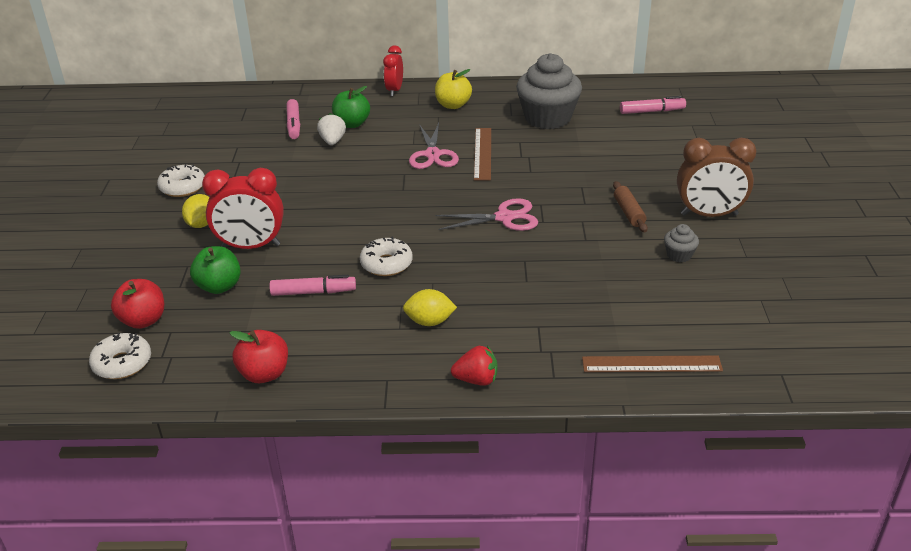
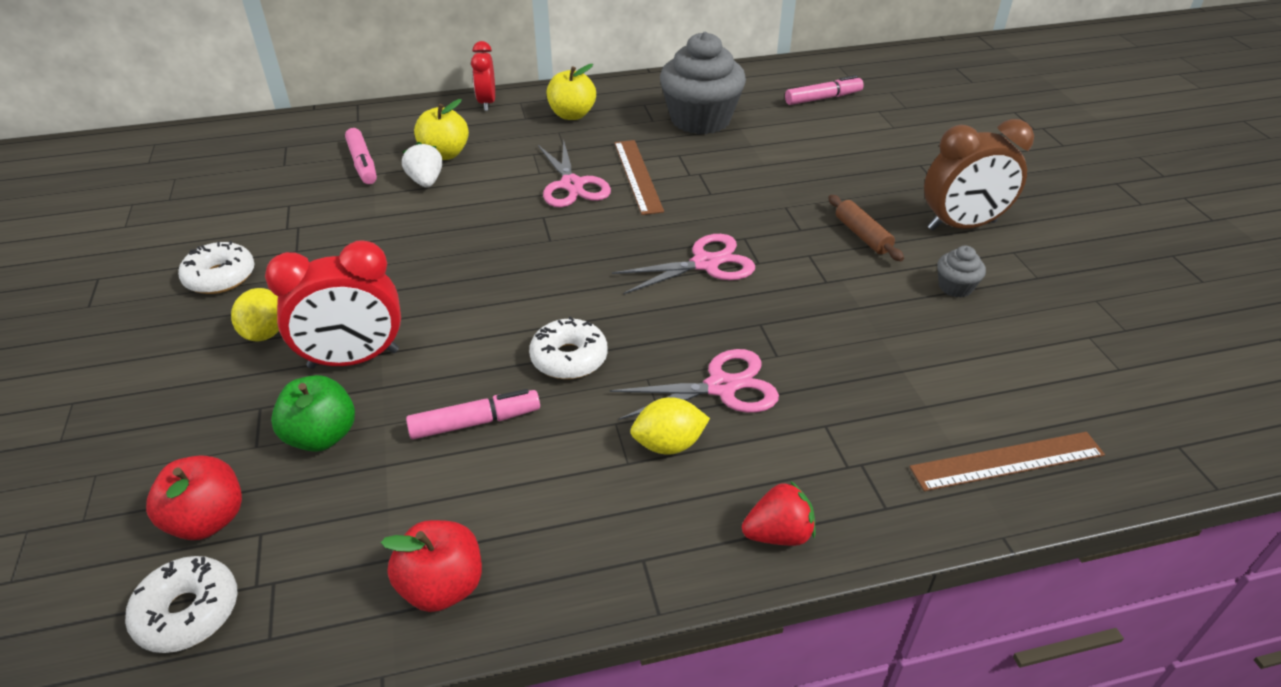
camera: 15 degrees left, 5 degrees up
(352, 124) = (444, 154): green apple -> yellow apple
(479, 294) = (721, 387): none -> pink scissors

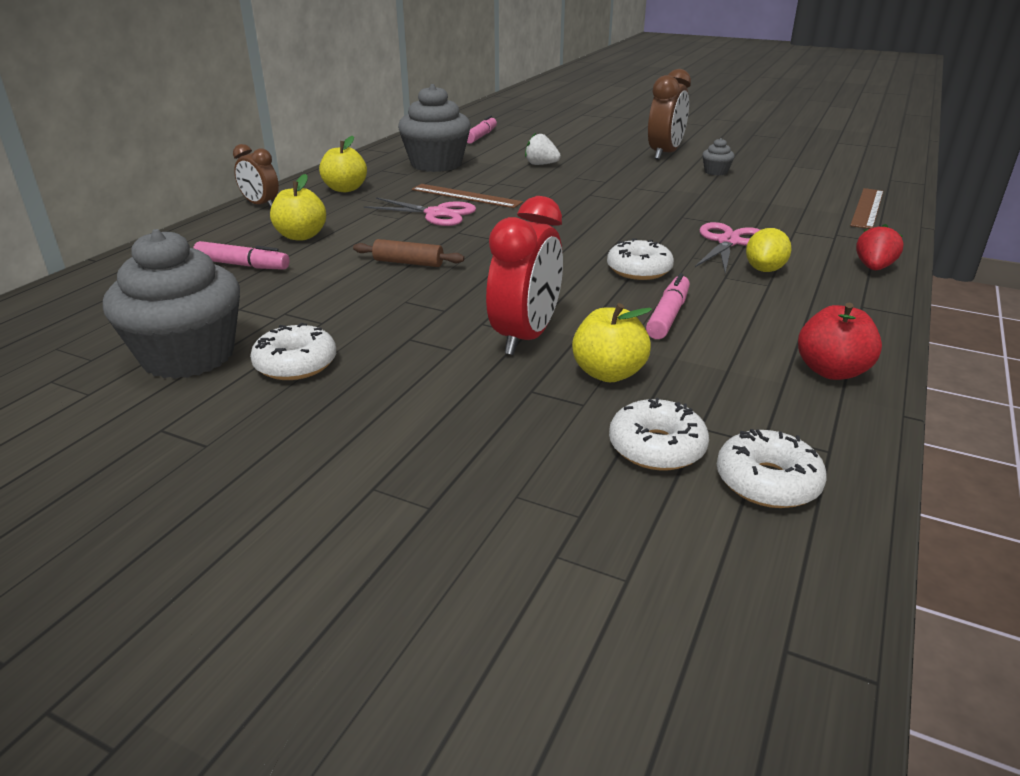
camera: 50 degrees left, 10 degrees down
(200, 229) = (188, 356): none -> grey cupcake
(208, 520) = (656, 447): red apple -> white donut
(265, 333) = (425, 364): yellow lemon -> none
(322, 436) = (608, 373): green apple -> yellow apple
(426, 181) = (326, 252): white strawberry -> white strawberry (541, 164)
(487, 103) = (261, 205): red clock -> brown clock
(705, 263) = (599, 210): pink scissors -> none
(862, 235) = (637, 172): brown rolling pin -> brown rolling pin (408, 263)

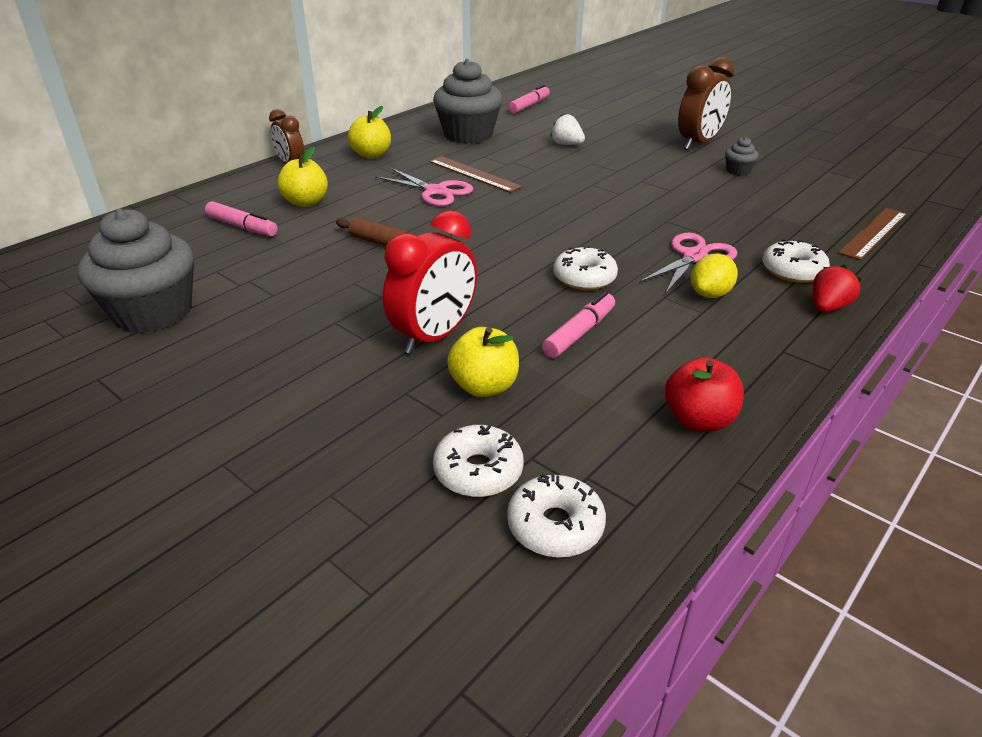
camera: 15 degrees right, 5 degrees up
(296, 364) = (229, 334): white donut -> white donut (793, 271)

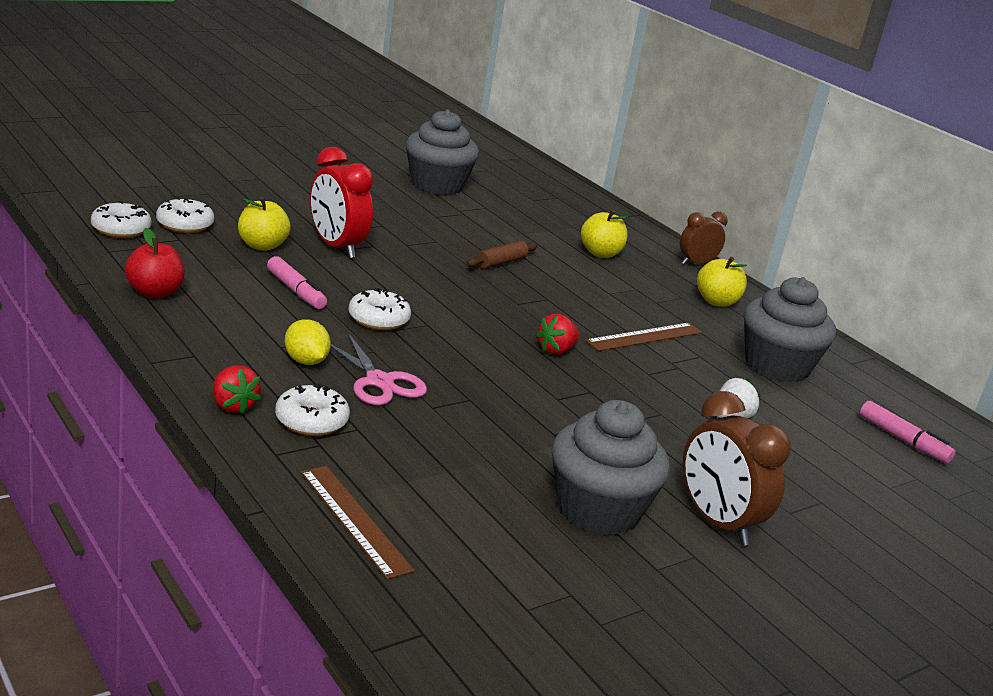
camera: 100 degrees right, 10 degrees down
(242, 227) = (559, 225): pink marker -> none
(435, 191) = (603, 308): pink scissors -> none
(542, 201) = (556, 350): none -> red strawberry
(738, 171) = (598, 510): grey cupcake -> grey cupcake, size x2.33

